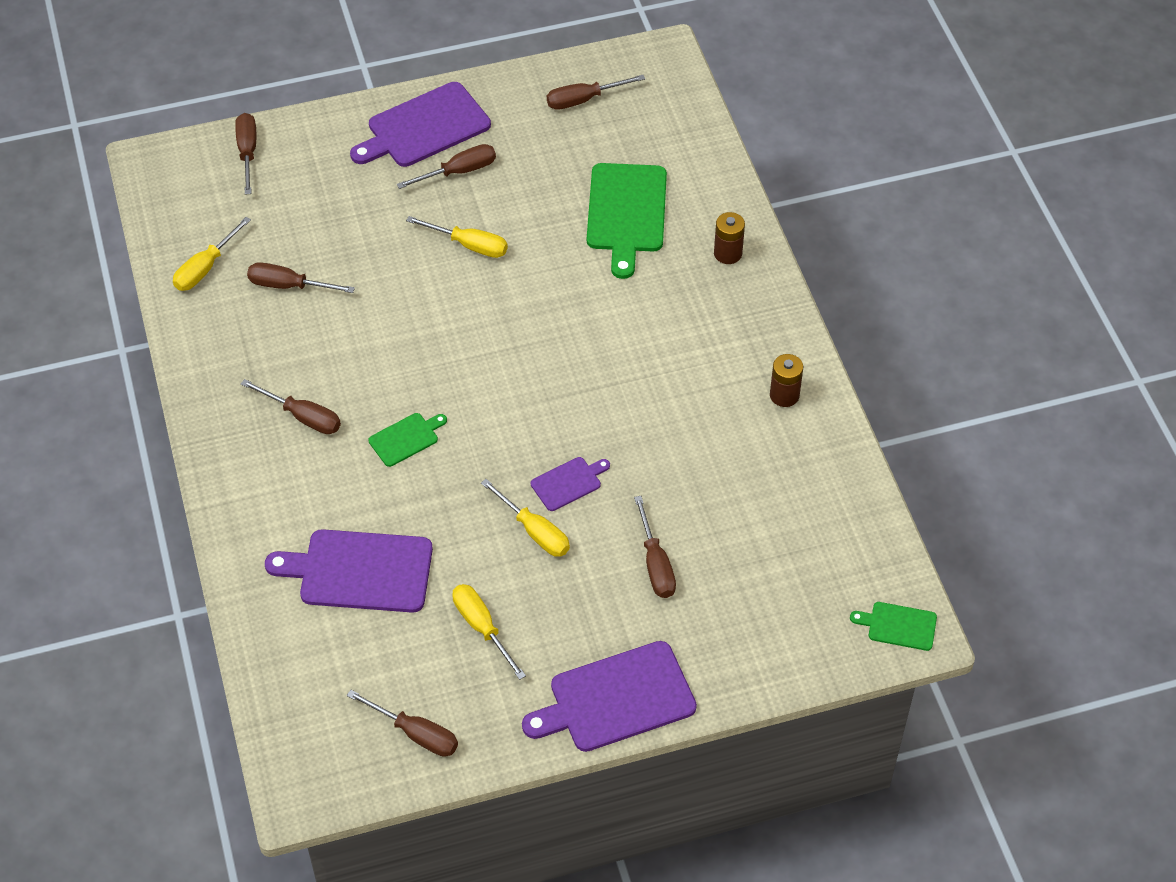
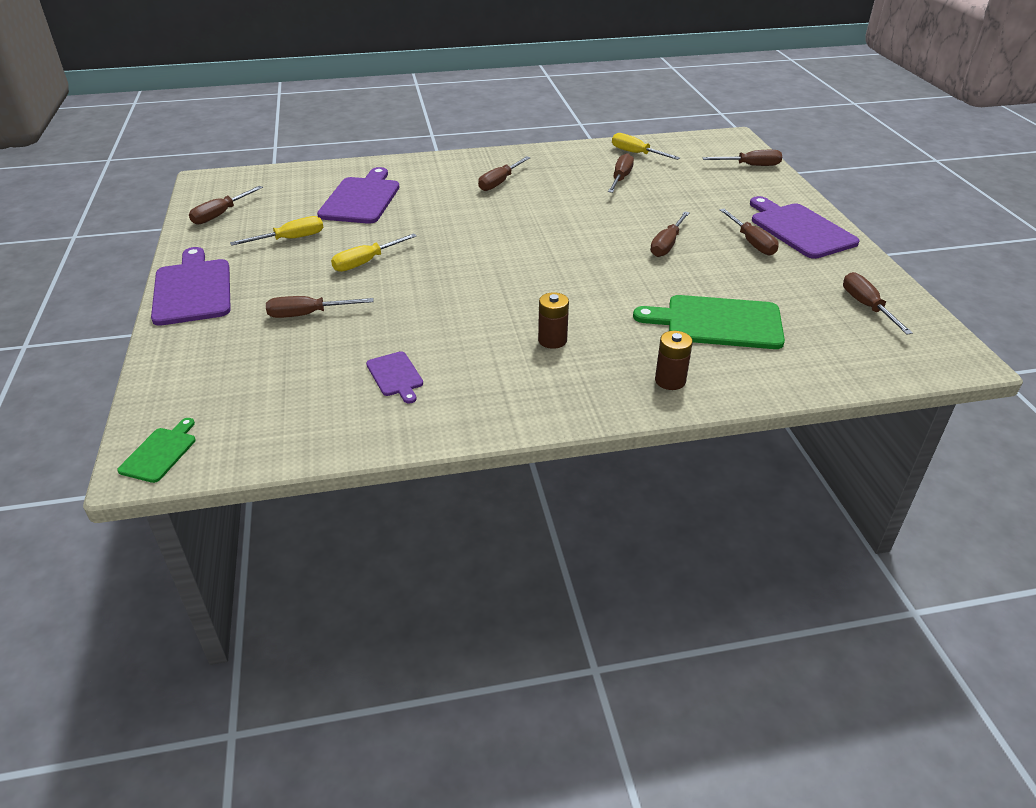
camera: 95 degrees right, 15 degrees down
(406, 438) = (471, 216): green cutting board -> none
(469, 245) = (667, 245): yellow screwdriver -> brown screwdriver
(568, 483) = (407, 278): purple cutting board -> purple cutting board (395, 376)
(784, 395) = (475, 402): brown battery -> brown battery (552, 340)

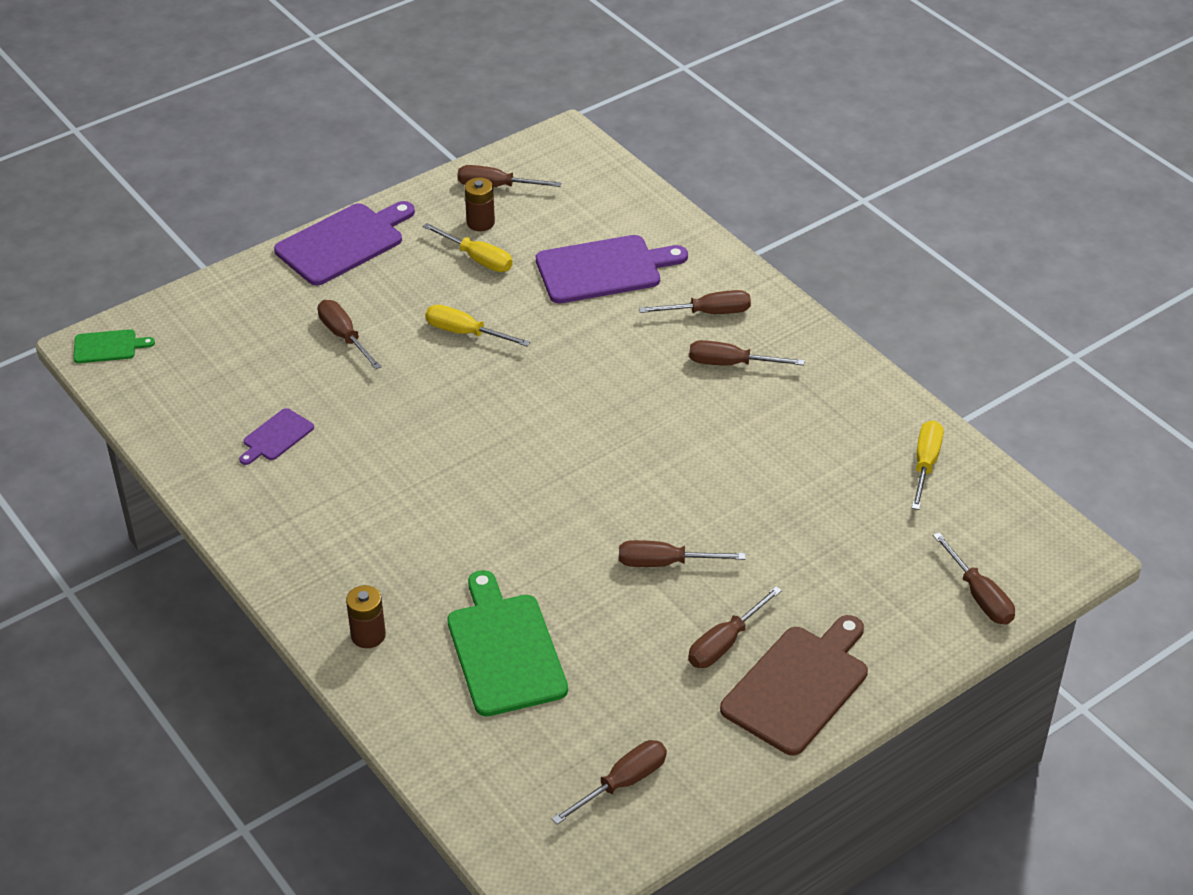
camera: 65 degrees right, 5 degrees up
(552, 340) = (394, 525): brown battery -> brown battery (480, 223)
(620, 178) = (828, 470): brown screwdriver -> brown screwdriver (708, 313)
(800, 229) = (798, 686): purple cutting board -> brown cutting board

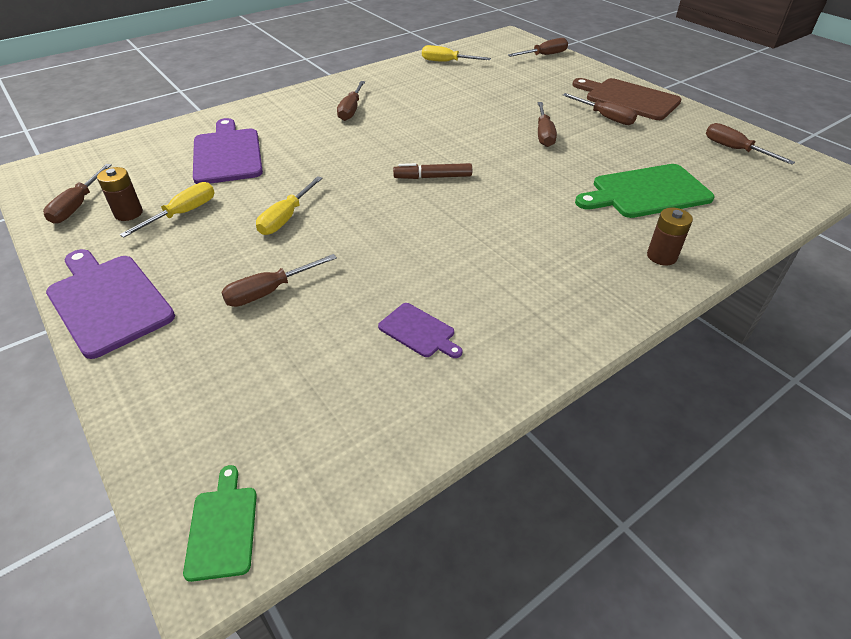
camera: 90 degrees left, 0 degrees up
(547, 446) = (433, 177): none -> brown marker
(708, 313) = (295, 116): brown screwdriver -> none

